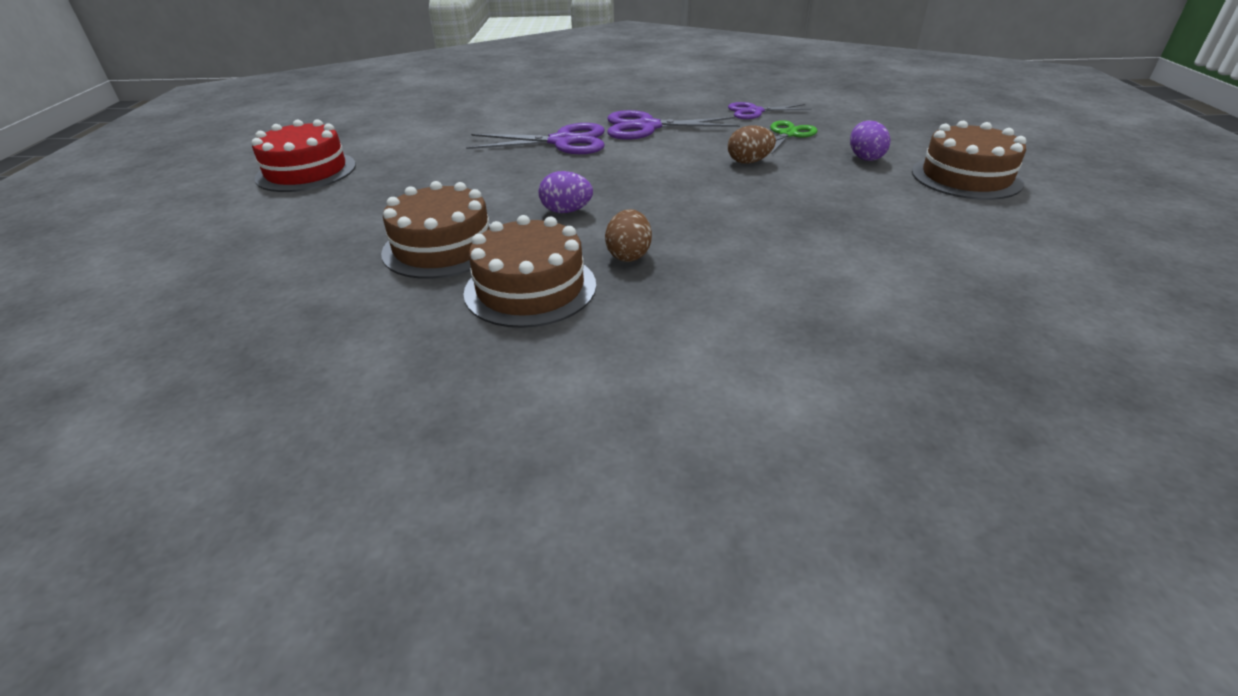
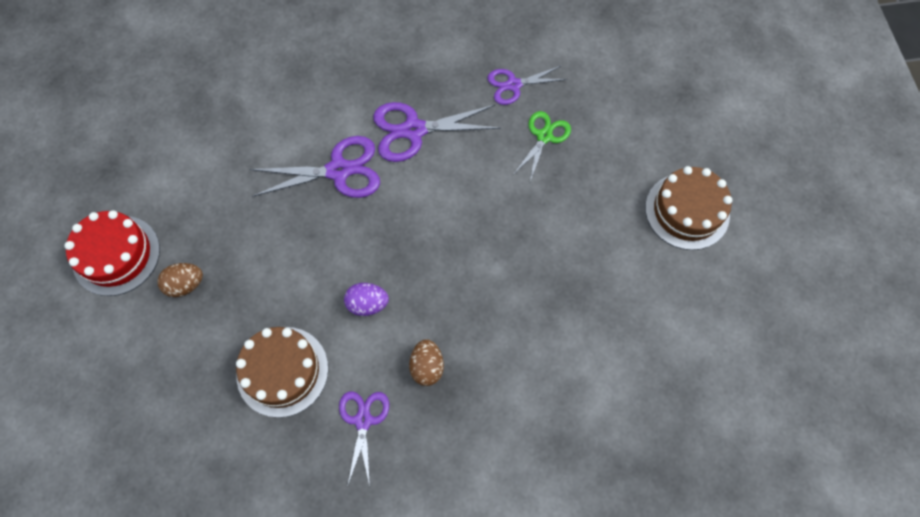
camera: 10 degrees left, 30 degrees up
(530, 288) = (363, 420): brown cake -> purple scissors
(749, 162) = (511, 198): brown egg -> brown egg (185, 285)
(865, 157) = (609, 180): purple egg -> none

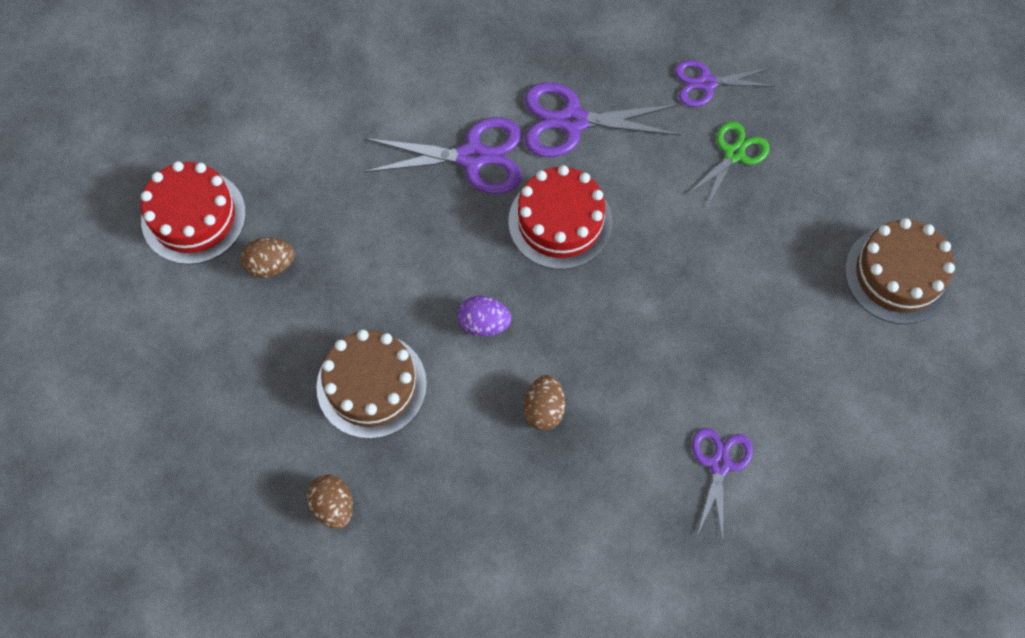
camera: 10 degrees right, 0 degrees up
(264, 480) = (333, 506): none -> brown egg
(363, 420) = (458, 458): purple scissors -> purple scissors (719, 464)
(416, 211) = (560, 222): none -> red cake

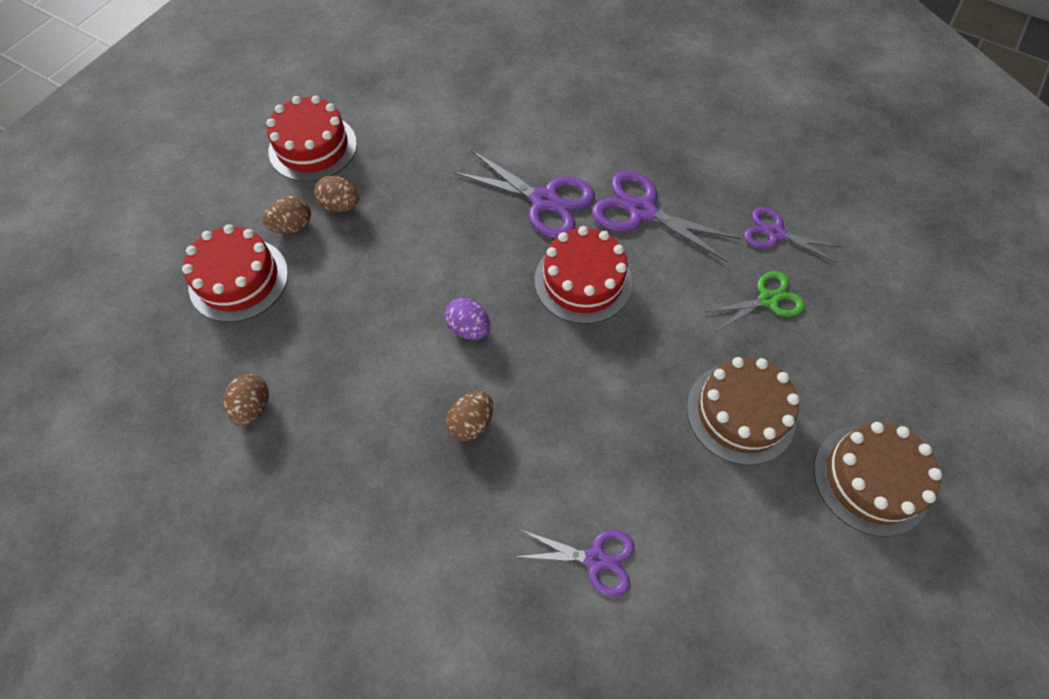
camera: 30 degrees right, 5 degrees down
(223, 395) = (239, 279): none -> red cake
(237, 312) = (293, 226): none -> brown egg
(371, 385) = (349, 329): brown cake -> brown cake (740, 413)
(719, 464) = (595, 559): purple scissors -> purple scissors turned 60 degrees clockwise

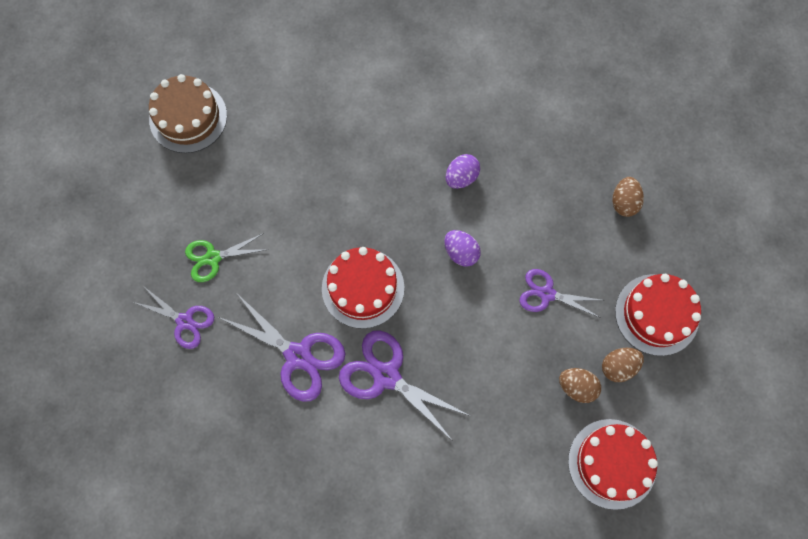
camera: 175 degrees left, 10 degrees up
(471, 423) = (461, 177): brown egg -> purple egg
(595, 559) = (384, 85): purple scissors -> purple scissors (547, 294)
(740, 413) = (263, 169): brown cake -> none

